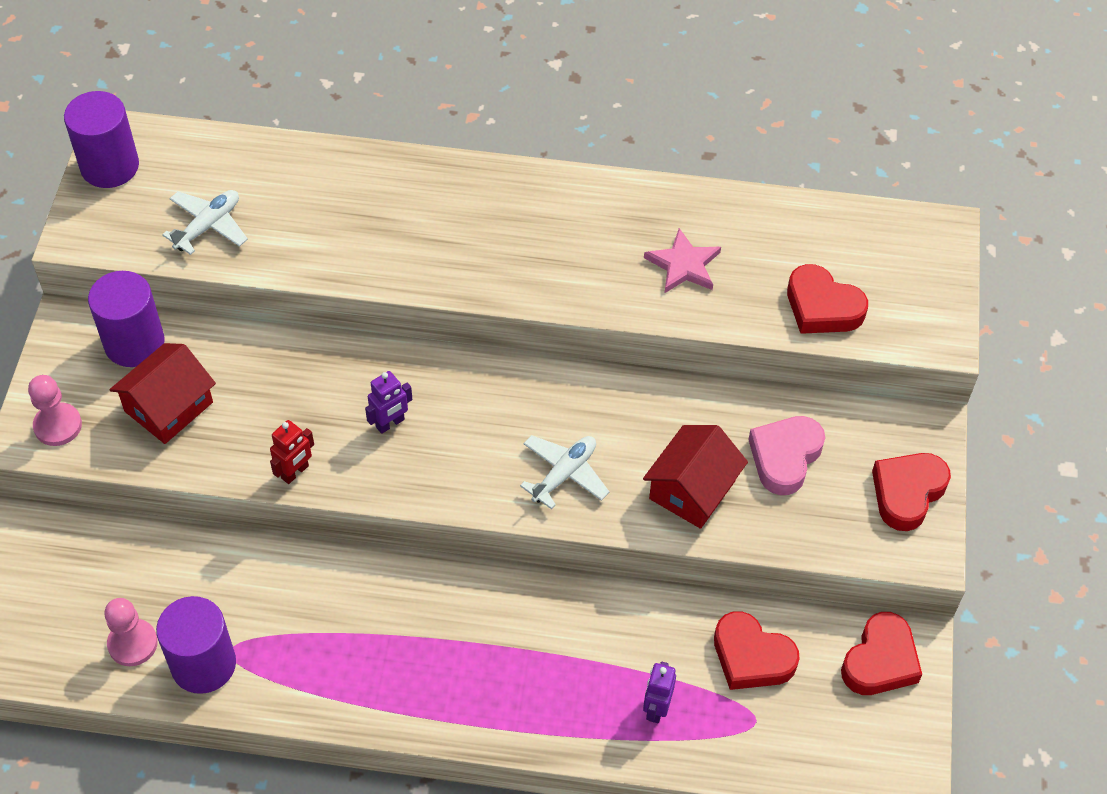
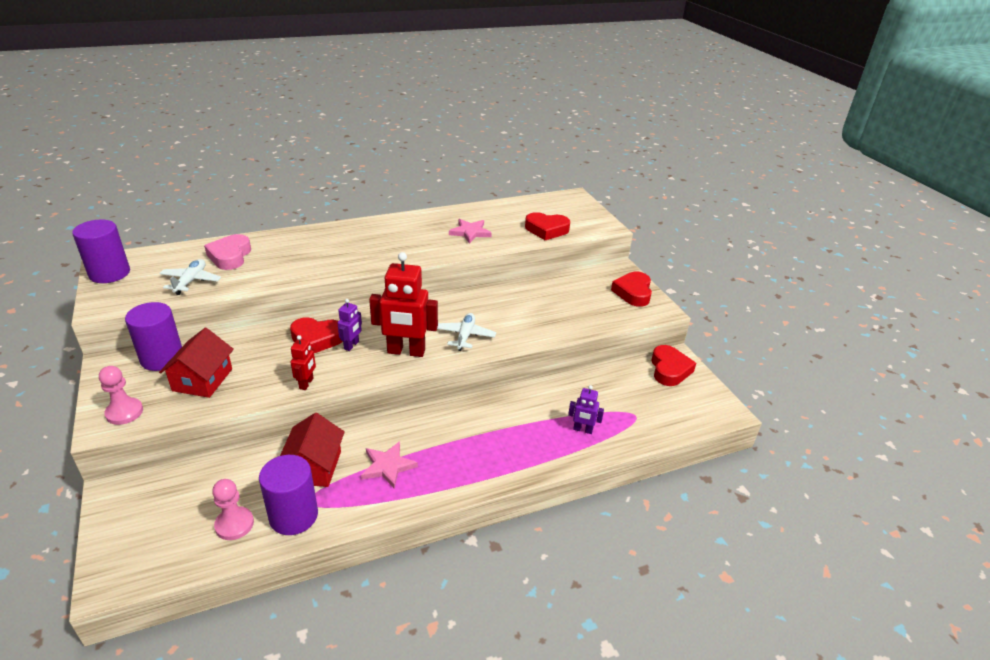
camera: 30 degrees left, 20 degrees down
(353, 642) = (388, 466): none -> pink star
(460, 469) = (406, 351): none -> red robot
(656, 708) = (582, 430): purple robot -> purple robot turned 60 degrees counterclockwise
(692, 489) = (535, 322): red house -> red house (314, 467)
(751, 657) = (610, 390): red heart -> red heart (317, 339)
(785, 457) = (568, 297): pink heart -> pink heart (230, 256)

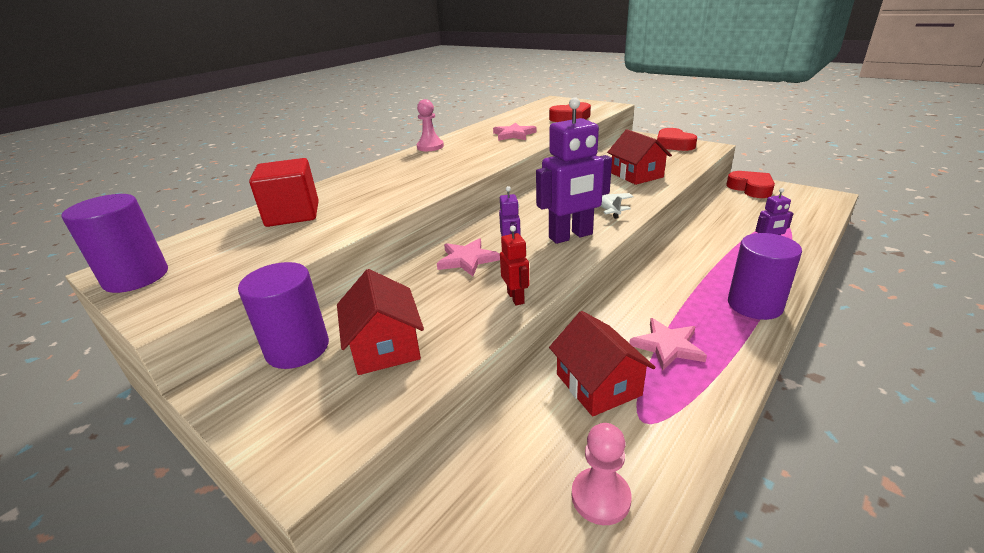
camera: 25 degrees left, 5 degrees down
(124, 412) = (318, 430): pink pawn -> pink pawn (430, 147)
(191, 281) = (272, 247): white plane -> none
(230, 256) = (293, 214): pink heart -> red cube
(293, 516) = (652, 445): purple cylinder -> purple cylinder (754, 305)
(317, 339) = (467, 260): red heart -> pink star
(406, 351) = (571, 236): red robot -> purple robot
(543, 314) = (636, 175): none -> red house

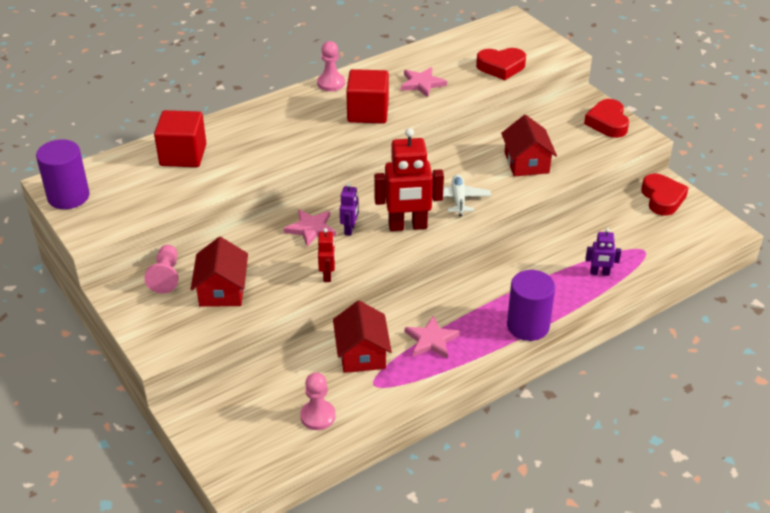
camera: 15 degrees right, 10 degrees up
(297, 348) = (166, 276): purple cylinder -> pink pawn
(478, 156) = (368, 112): none -> red cube
(571, 236) = (407, 226): purple robot -> red robot

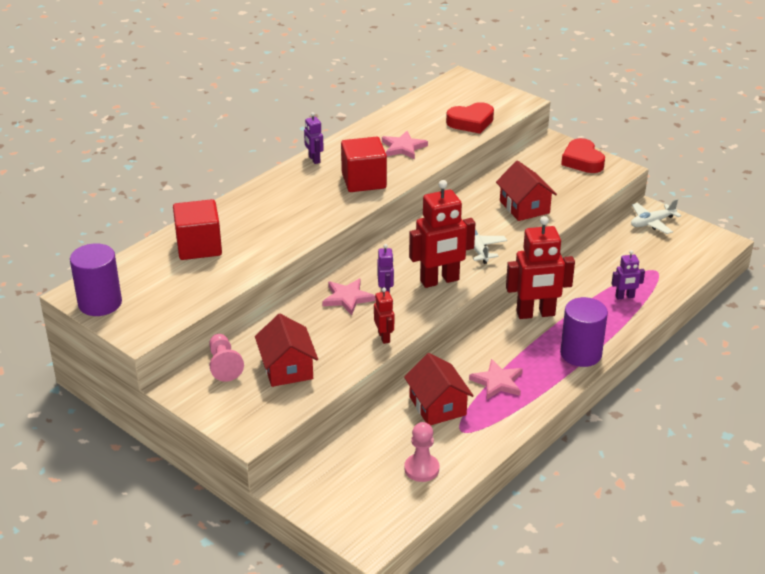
camera: 15 degrees left, 5 degrees down
(331, 83) = (314, 159): pink pawn -> purple robot
(500, 275) = (535, 314): none -> red robot
(662, 198) = (652, 223): red heart -> white plane

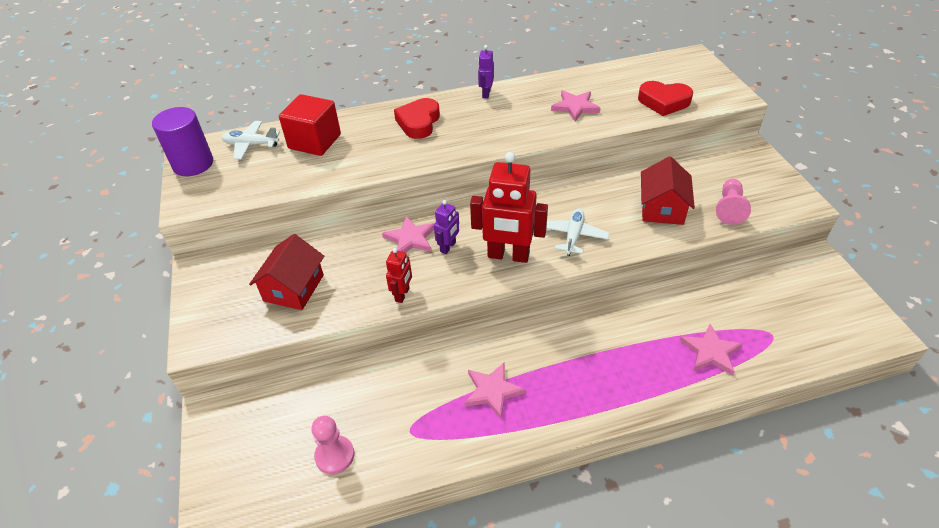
camera: 35 degrees right, 10 degrees up
(224, 365) = (251, 261): pink pawn -> pink pawn (729, 208)
(364, 181) = (508, 128): red cube -> none
(437, 406) = (413, 389): red house -> none
(535, 314) = (596, 329): red robot -> none
(581, 354) = (606, 400): purple cylinder -> none
(582, 161) = (767, 179): red heart -> red heart (418, 122)
(625, 297) = (710, 352): purple robot -> pink star
(652, 223) = (810, 275): white plane -> white plane (251, 145)

